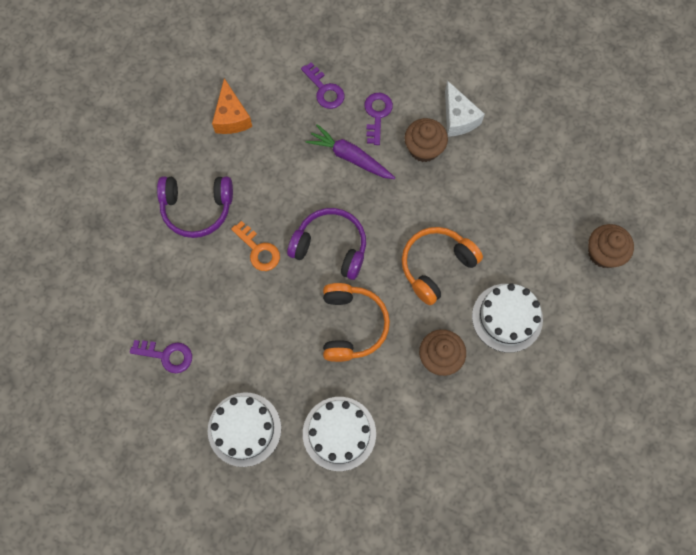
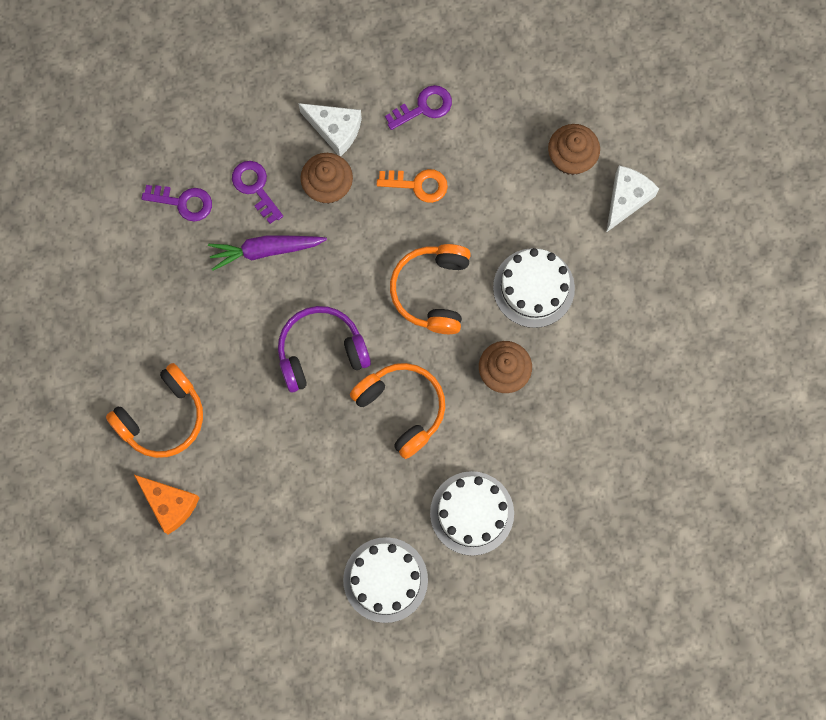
camera: 40 degrees left, 5 degrees up
(167, 355) = (257, 574): purple key -> purple key (424, 107)
(197, 208) = (162, 417): purple headphones -> orange headphones
(231, 117) = (116, 301): orange cheese -> orange cheese (170, 504)
(258, 250) = (256, 409): orange key -> orange key (418, 185)
(621, 309) = (626, 199): none -> white cheese

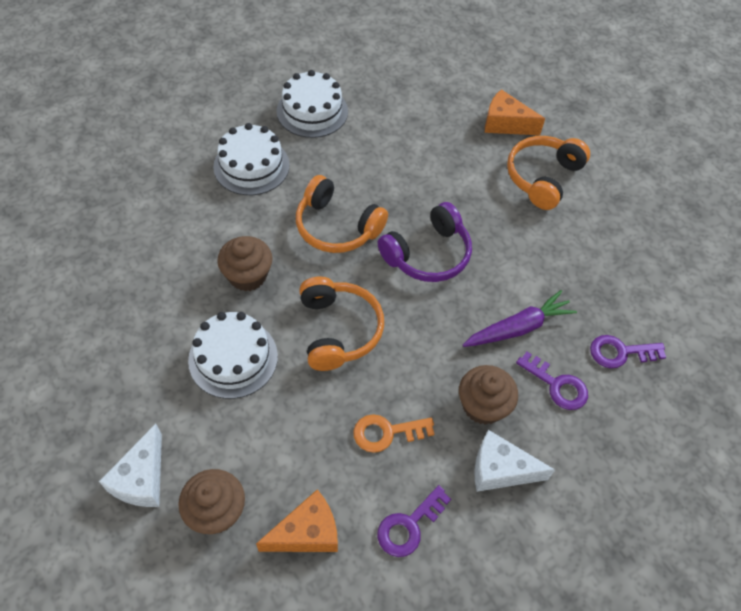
camera: 160 degrees right, 20 degrees down
(504, 123) = (307, 533): none -> orange cheese

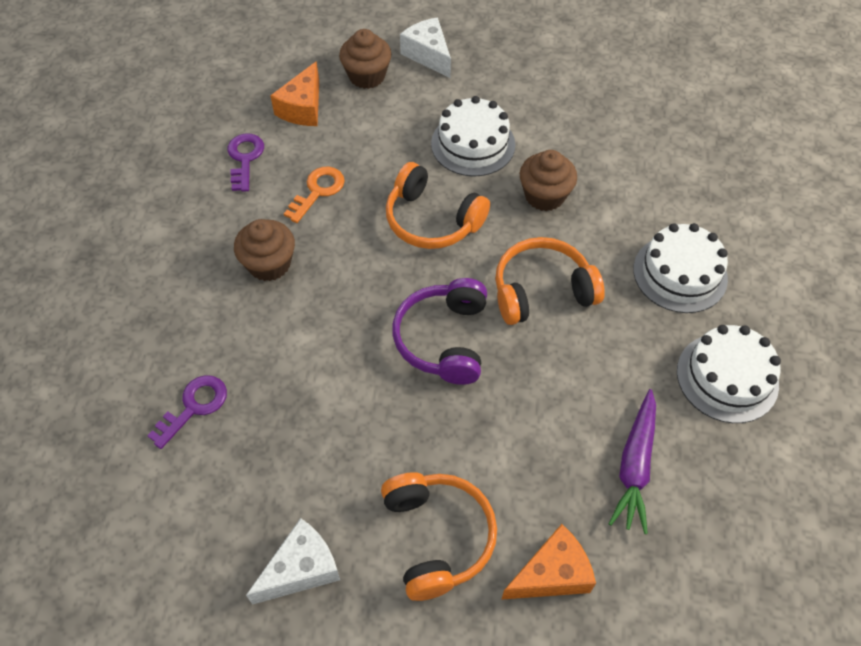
camera: 135 degrees right, 0 degrees up
(500, 470) = (215, 235): white cheese -> white cheese (301, 569)
(518, 328) = (301, 347): purple carrot -> purple carrot (635, 465)
(557, 385) = (226, 329): purple key -> none

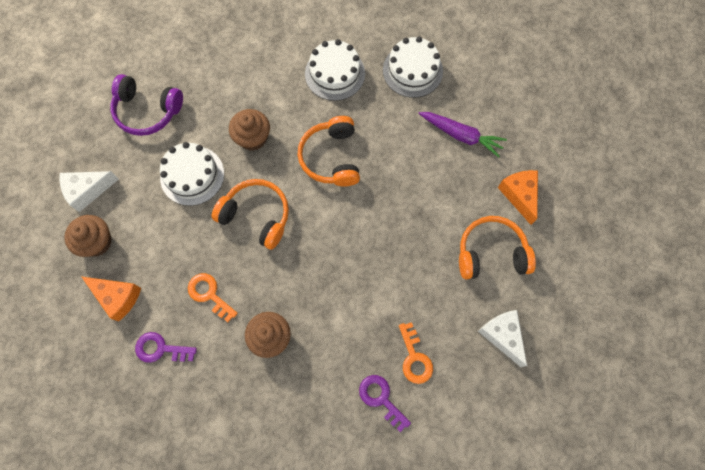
camera: 80 degrees left, 15 degrees up
(255, 443) = (414, 358): none -> orange key
(432, 220) = (256, 216): orange headphones -> orange headphones turned 105 degrees counterclockwise
(444, 339) = (357, 226): purple headphones -> purple headphones (147, 111)

